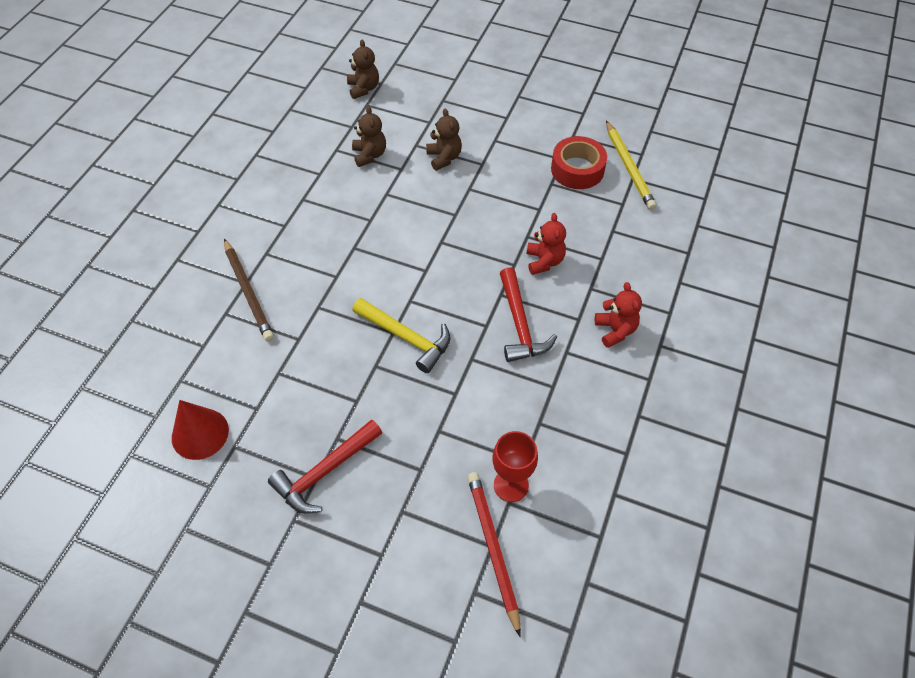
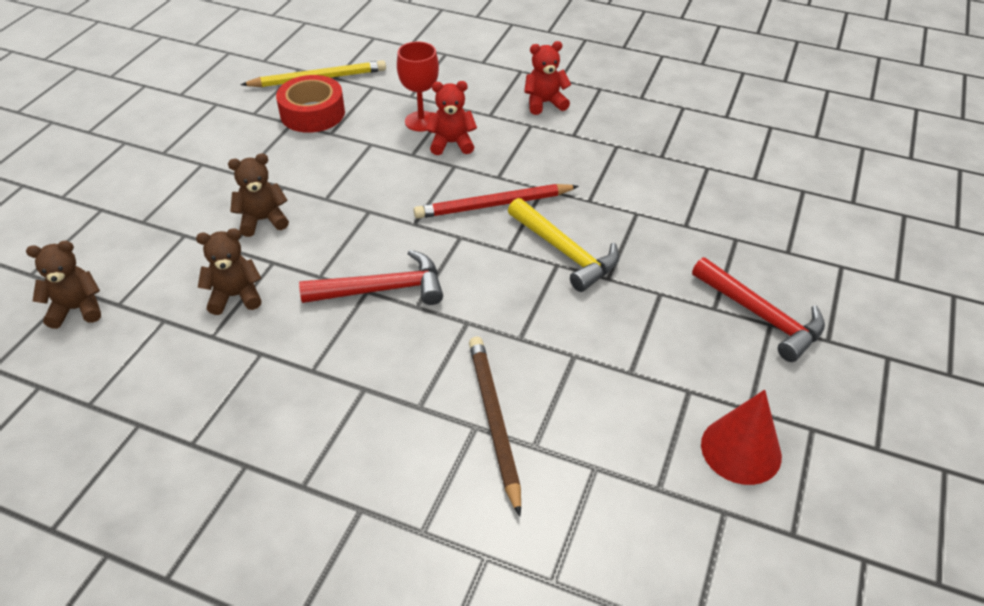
camera: 90 degrees left, 10 degrees down
(248, 292) = (494, 421): brown pencil -> brown pencil turned 75 degrees counterclockwise
(406, 337) = (565, 252): yellow hammer -> yellow hammer turned 105 degrees clockwise
(493, 549) = (806, 189): red pencil -> red pencil (494, 205)
(511, 485) = (736, 176): red goblet -> red goblet (421, 121)
(520, 324) = (540, 164): red hammer -> red hammer (382, 289)

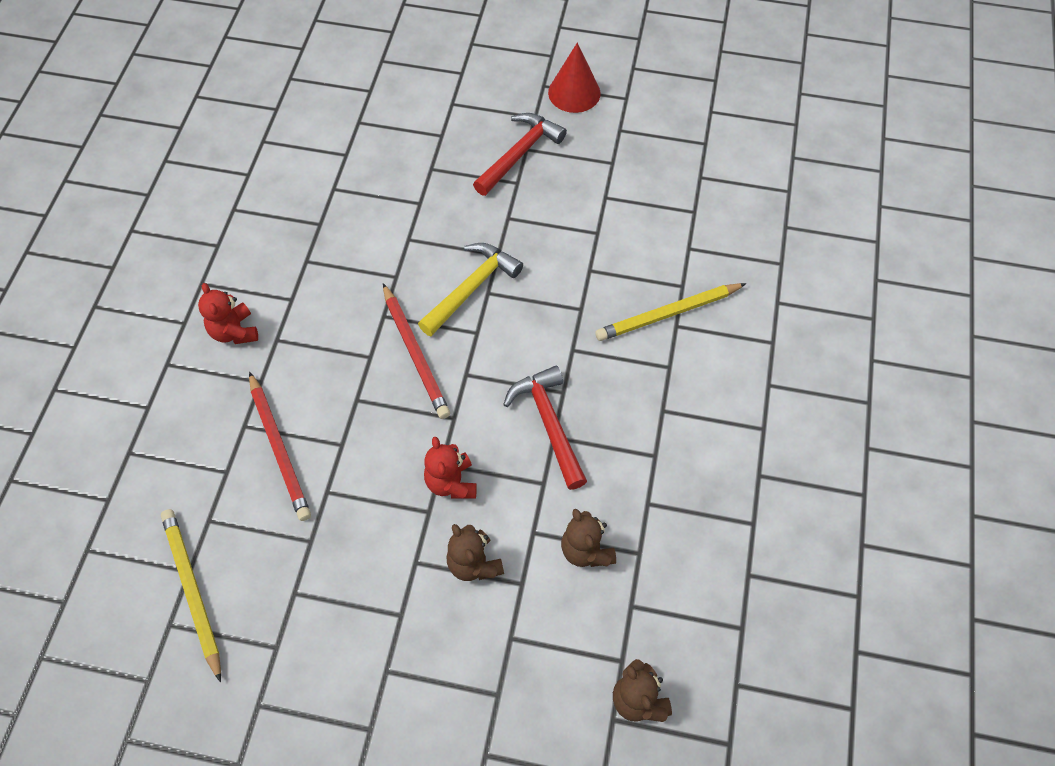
camera: 100 degrees left, 15 degrees up
(312, 113) = (271, 574): red tape -> none
(421, 121) = (279, 448): red goblet -> red pencil
(451, 143) = (318, 409): red teddy bear -> red teddy bear (451, 482)
(494, 421) = (668, 314): brown pencil -> yellow pencil
(741, 450) = (649, 168): red cone -> red cone (574, 92)

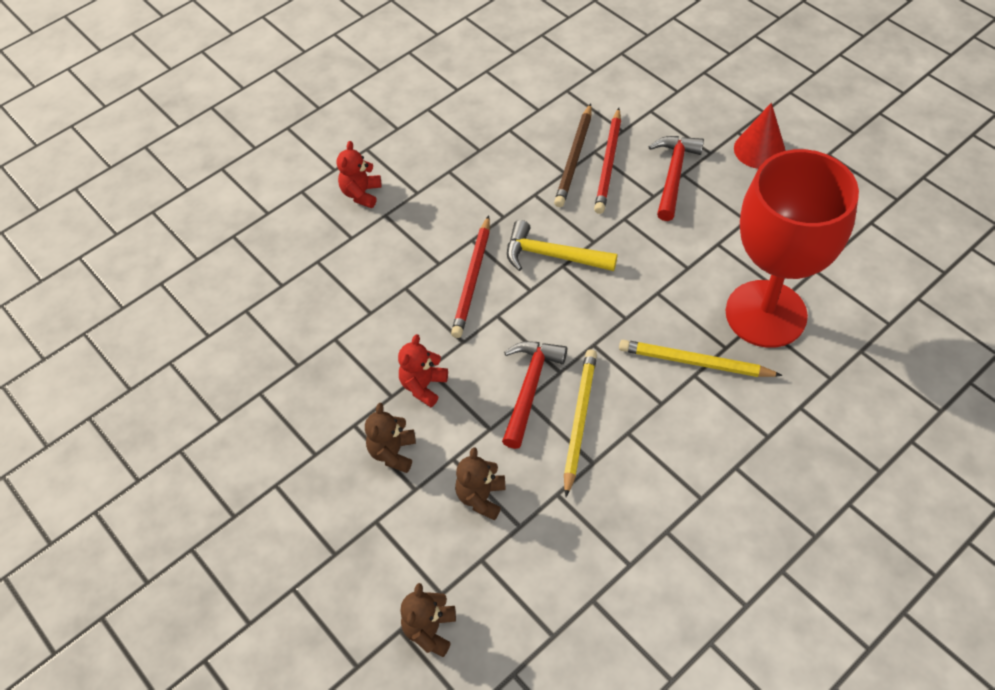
camera: 40 degrees right, 5 degrees down
(193, 591) = (200, 350): yellow pencil -> yellow pencil (579, 420)
(279, 448) = (327, 290): red pencil -> red pencil (608, 163)
(418, 184) = (574, 158): none -> brown pencil
(471, 288) = (552, 255): yellow hammer -> yellow hammer turned 150 degrees counterclockwise
(519, 154) = (673, 175): red hammer -> red hammer turned 60 degrees counterclockwise
(691, 237) = (766, 314): none -> red goblet

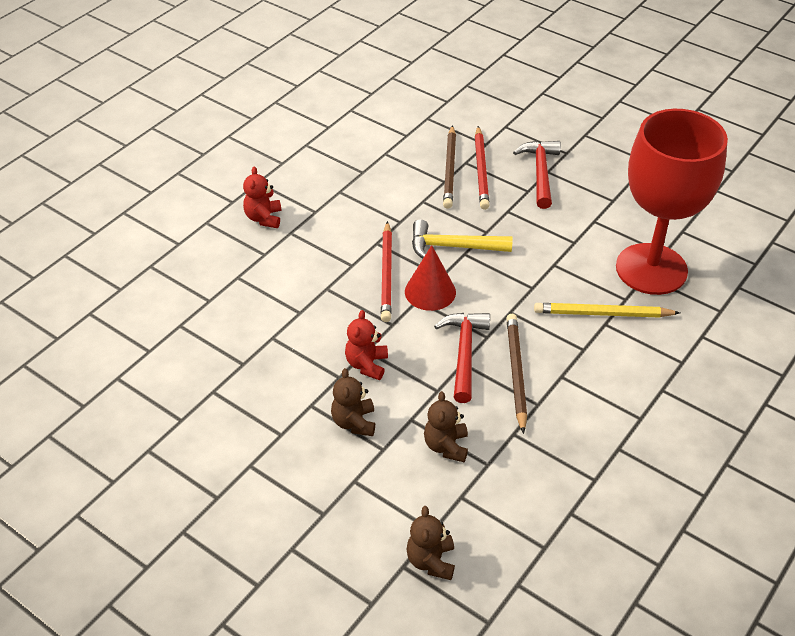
camera: 15 degrees left, 10 degrees down
(579, 420) = (516, 373): yellow pencil -> brown pencil
(759, 149) = (607, 146): red cone -> red cone (430, 292)

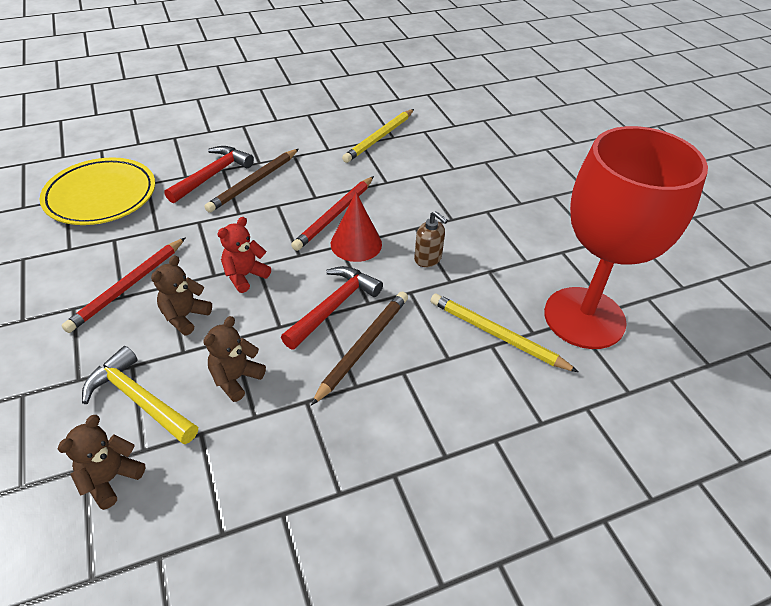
camera: 30 degrees right, 0 degrees up
(150, 358) = (101, 196): none -> yellow plate
(264, 218) = (285, 138): red teddy bear -> none
(351, 178) = (379, 138): none -> yellow pencil
(450, 169) = (466, 161): brown pencil -> brown pencil (254, 182)
(453, 247) = (411, 218): yellow hammer -> yellow hammer (139, 399)
(481, 170) = (493, 172): red pencil -> red pencil (128, 286)
(499, 276) = (428, 259): none -> brown soap dispenser
(540, 173) = (545, 194): red hammer -> red hammer (212, 175)

